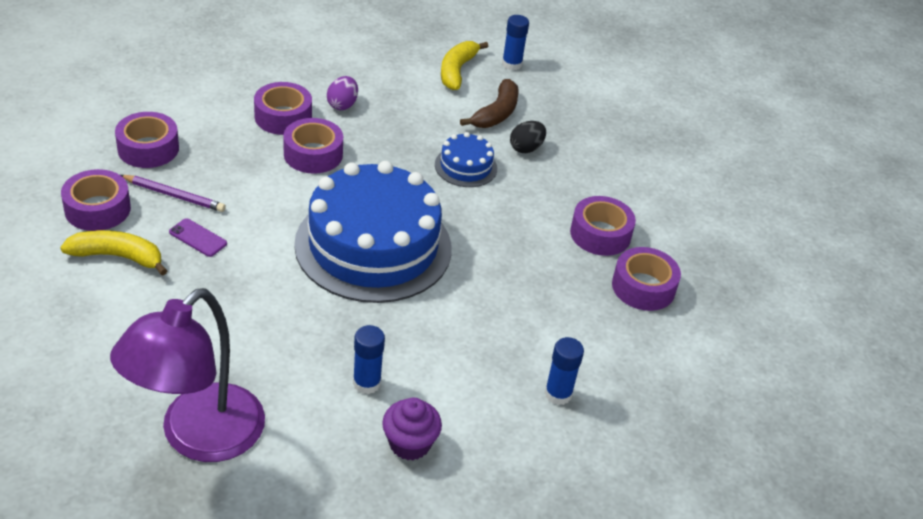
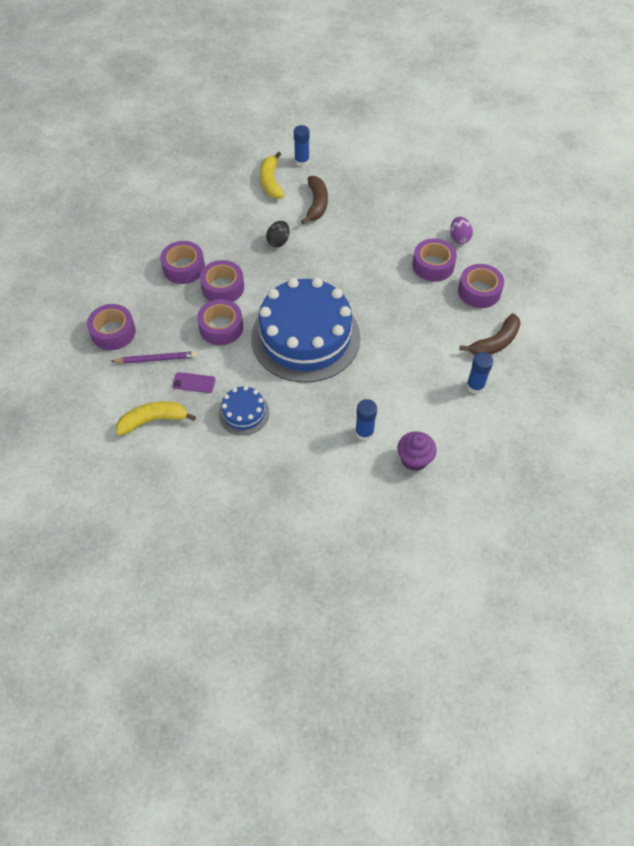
camera: 20 degrees left, 15 degrees up
(97, 209) = (114, 392): purple tape -> purple tape (221, 327)
(198, 437) = (292, 516): purple lamp -> none
(342, 105) = (215, 241): purple egg -> purple egg (459, 238)
(466, 166) = (323, 253): blue cake -> blue cake (244, 413)
(526, 148) = (351, 223): black egg -> black egg (278, 241)
(623, 355) = (495, 342): none -> brown banana

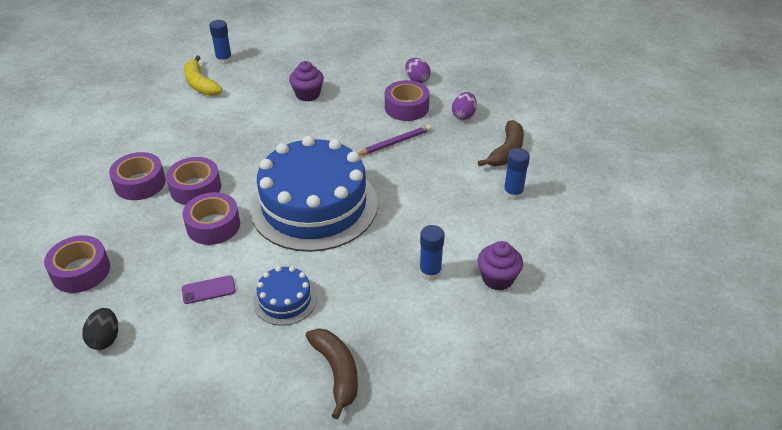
camera: 25 degrees left, 15 degrees down
(153, 420) = (177, 346): yellow banana -> none
(156, 359) = (149, 281): purple pencil -> purple pencil (395, 143)
(278, 241) = (236, 131): black egg -> black egg (105, 339)
(316, 204) = (259, 90): brown banana -> brown banana (337, 372)
(354, 223) = (308, 94): none -> purple cupcake
(479, 291) = (463, 115): purple tape -> purple egg

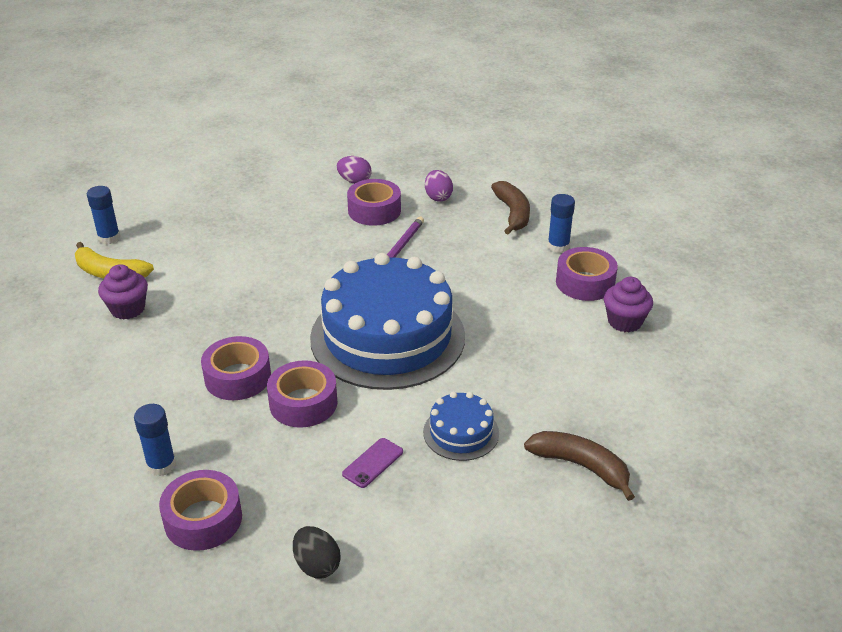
camera: 35 degrees left, 5 degrees down
(140, 183) = (163, 402): purple tape -> purple tape (585, 282)
(308, 94) = (254, 237): purple cupcake -> purple cupcake (128, 309)
(430, 272) = (563, 343): blue glue stick -> blue glue stick (161, 465)

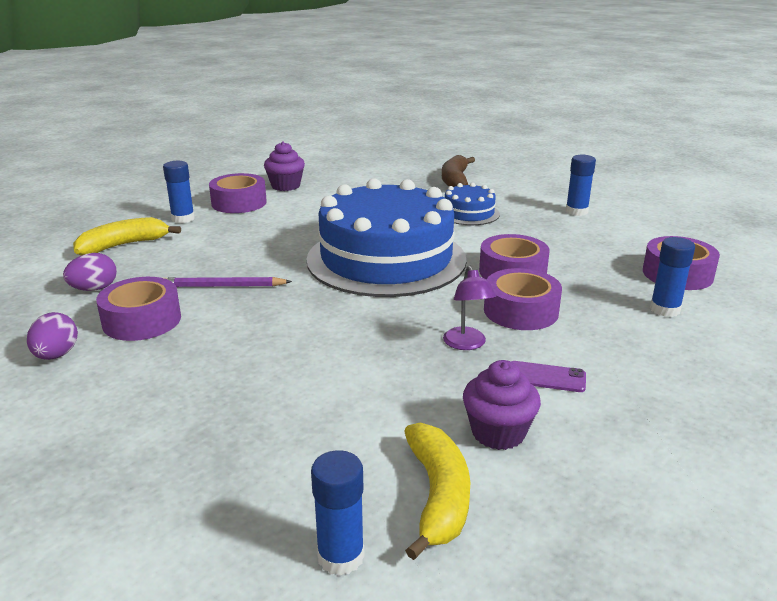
camera: 115 degrees left, 10 degrees down
(221, 332) = (467, 344): none -> purple lamp
(317, 565) = (643, 229): black egg -> none
(373, 463) = (537, 233): purple phone -> purple phone (546, 377)
(408, 532) = (576, 211): none -> blue glue stick
(513, 214) = (124, 245): brown banana -> yellow banana

